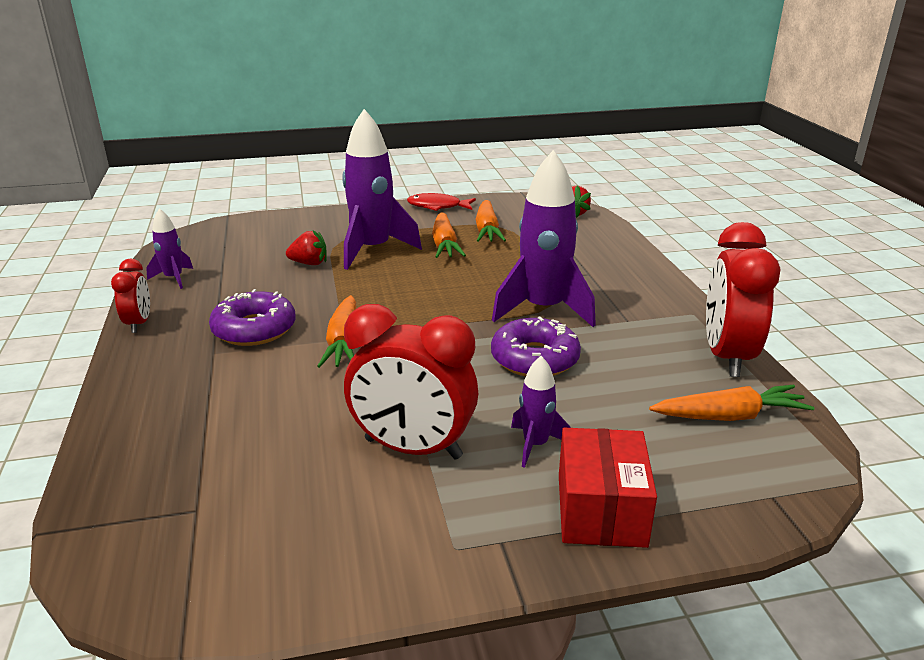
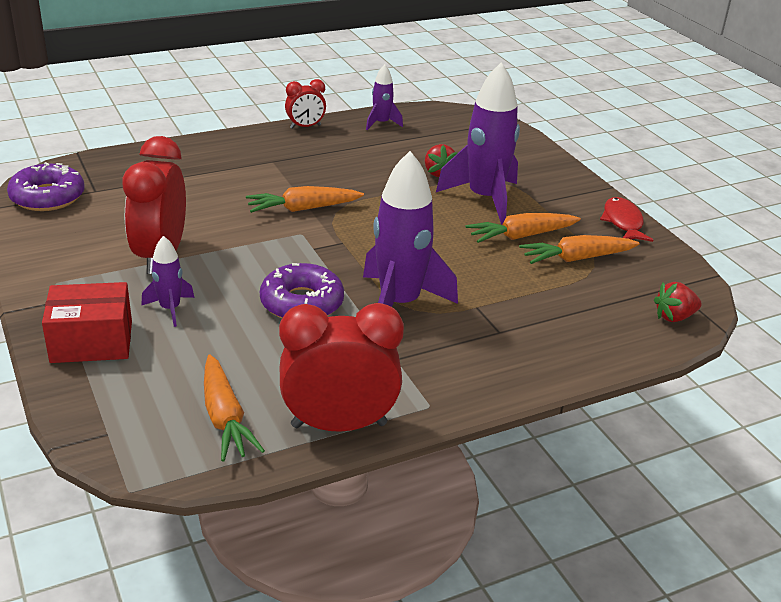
camera: 75 degrees right, 5 degrees up
(254, 329) = (311, 170): purple donut -> purple donut (47, 197)

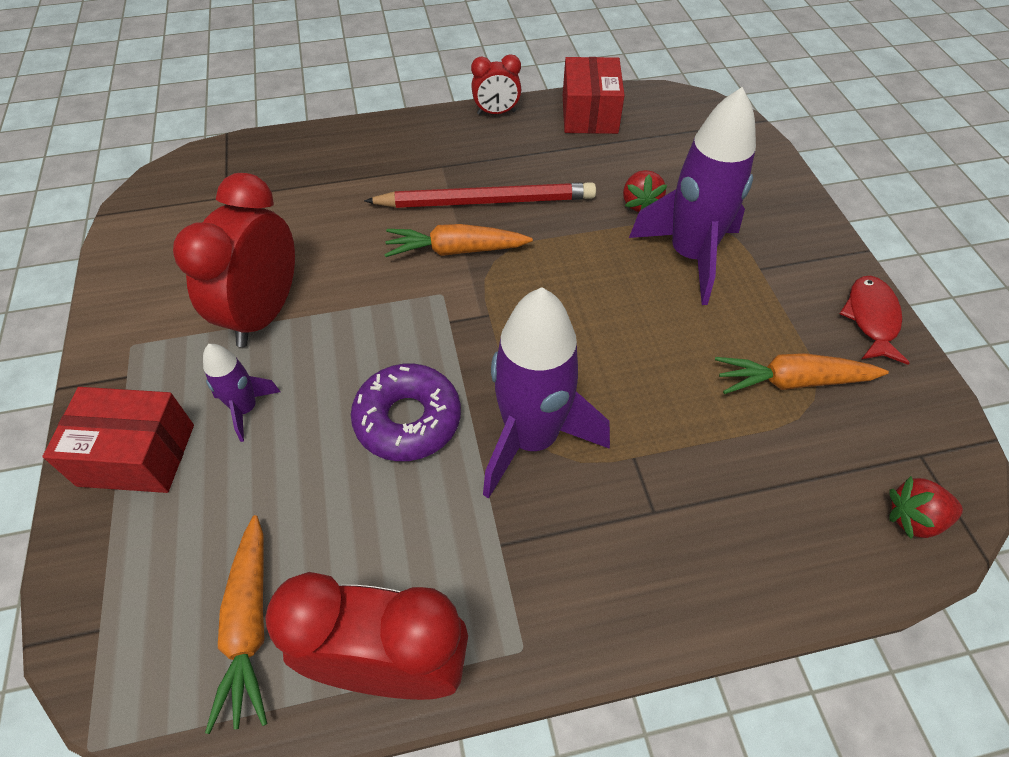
camera: 15 degrees right, 20 degrees up
(47, 197) = (170, 202): purple donut -> none
(316, 179) = (485, 201): none -> red pencil
(381, 123) = (589, 114): purple rocket -> red box
(521, 236) = (724, 329): orange carrot -> none

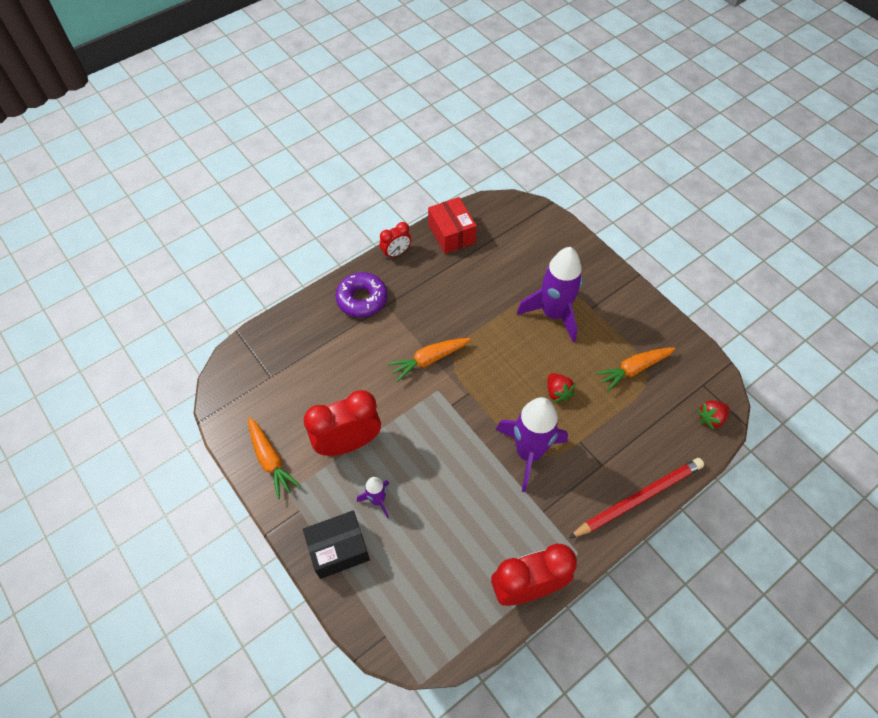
camera: 25 degrees left, 5 degrees up
(137, 455) = (338, 549): red box -> black box
(249, 626) = (454, 600): orange carrot -> orange carrot (271, 460)
(264, 314) = (348, 443): red clock -> red clock turned 75 degrees clockwise
(408, 420) = (463, 469): purple donut -> purple donut (362, 299)
(485, 201) = (426, 320): red pencil -> red pencil (638, 498)
(640, 204) = (512, 289): red strawberry -> red strawberry (557, 392)
(871, 318) = (655, 317): red fish -> none

